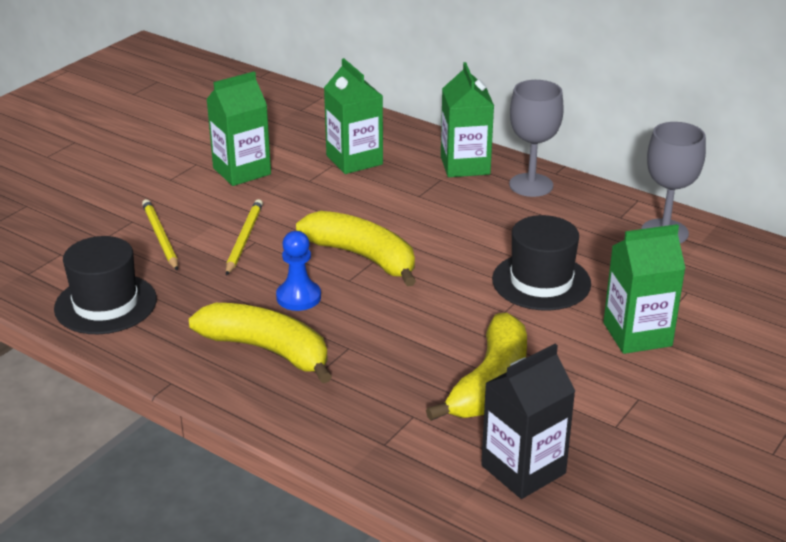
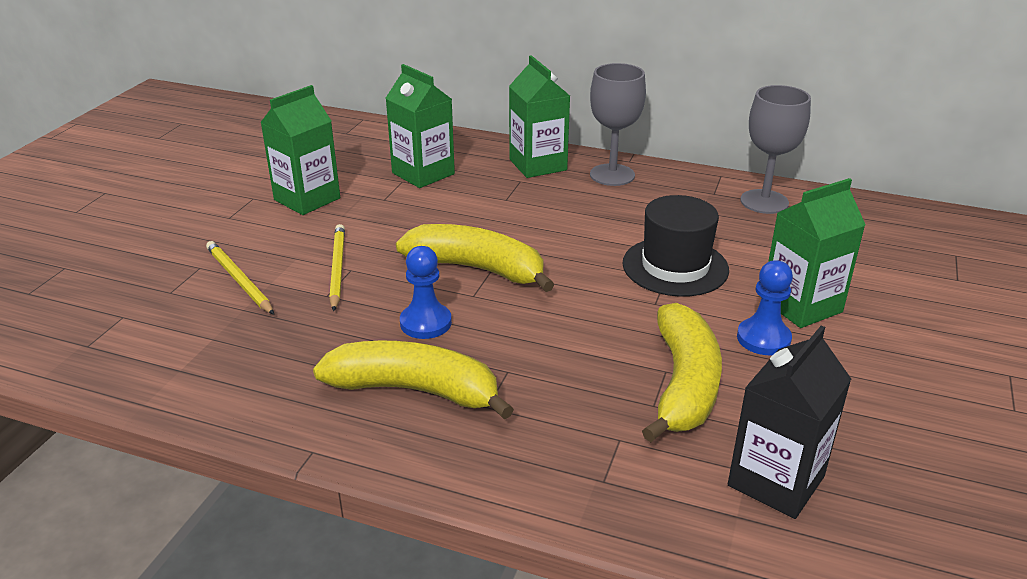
camera: 15 degrees left, 0 degrees up
(105, 304) = (197, 367): black hat -> none
(583, 357) = (763, 339): none -> blue pawn

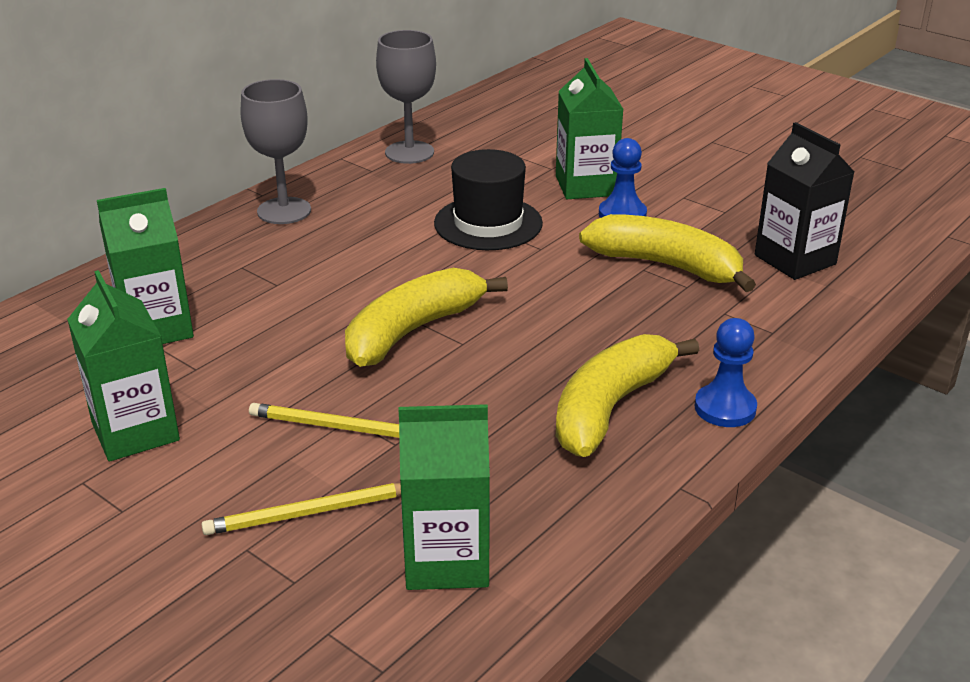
camera: 70 degrees left, 0 degrees up
(425, 323) = (496, 382): blue pawn -> blue pawn (725, 408)
(538, 165) = (215, 248): green carton -> green carton (446, 559)

